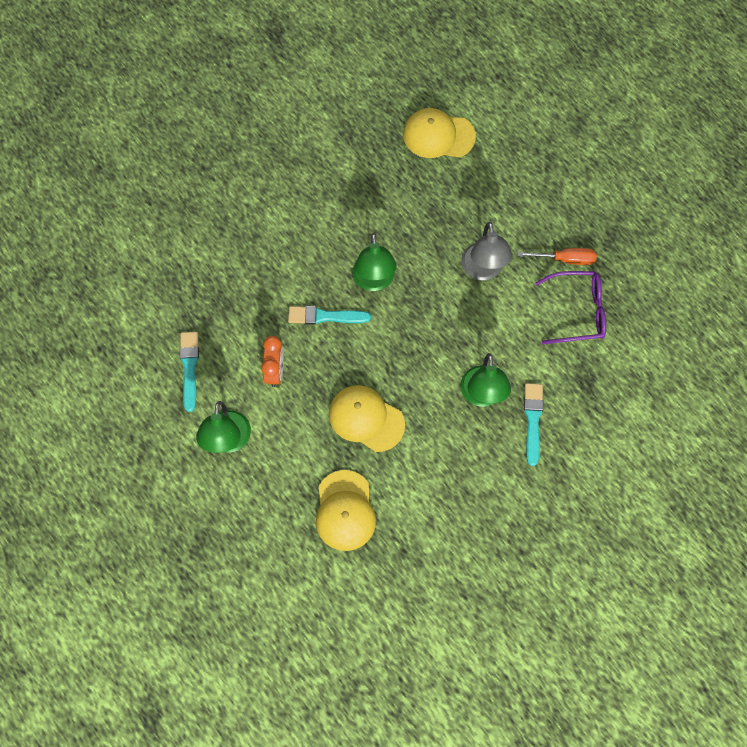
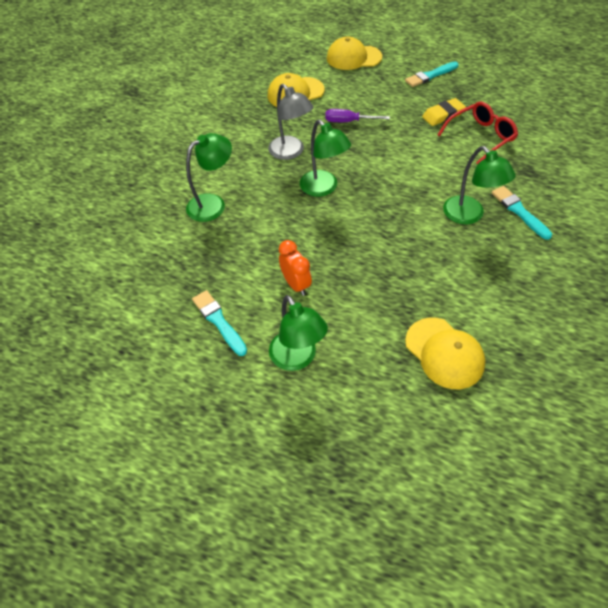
camera: 30 degrees left, 15 degrees down
(262, 237) = (213, 204): none -> green lamp
(325, 316) = (305, 227): turquoise brush -> turquoise brush (430, 75)
(366, 419) = (399, 277): yellow cap -> yellow cap (353, 57)
(462, 209) = (348, 121): none -> purple screwdriver
(483, 270) = (395, 146): grey lamp -> grey lamp (291, 152)
(565, 259) = (443, 115): orange screwdriver -> yellow eraser
(578, 311) = (480, 137): purple glasses -> red glasses

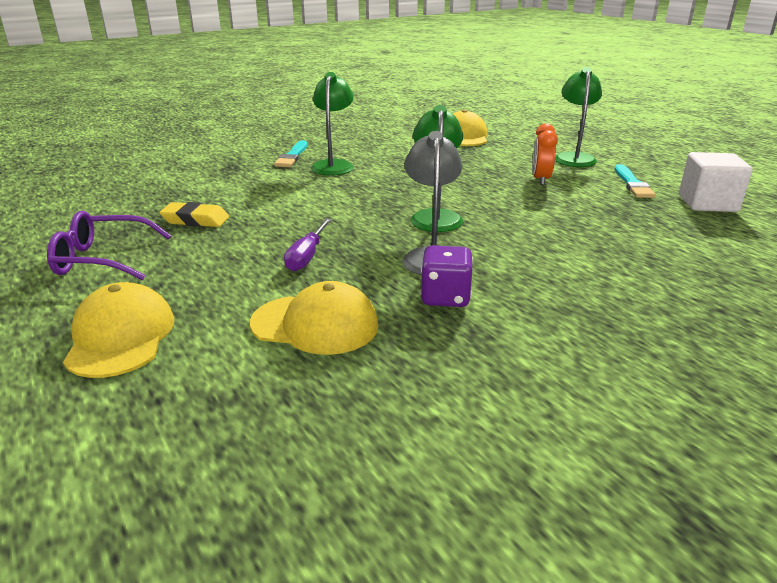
camera: 145 degrees left, 25 degrees down
(149, 315) = (707, 203): none -> white cube
(213, 204) = (589, 248): green lamp -> none
(259, 130) = (445, 297): none -> purple dice
(348, 121) = (307, 256): purple screwdriver -> purple screwdriver turned 60 degrees clockwise
(353, 57) = (120, 337): yellow cap -> yellow cap turned 135 degrees counterclockwise
(430, 75) = (102, 259): turquoise brush -> purple glasses
(480, 137) = (208, 194): red glasses -> none

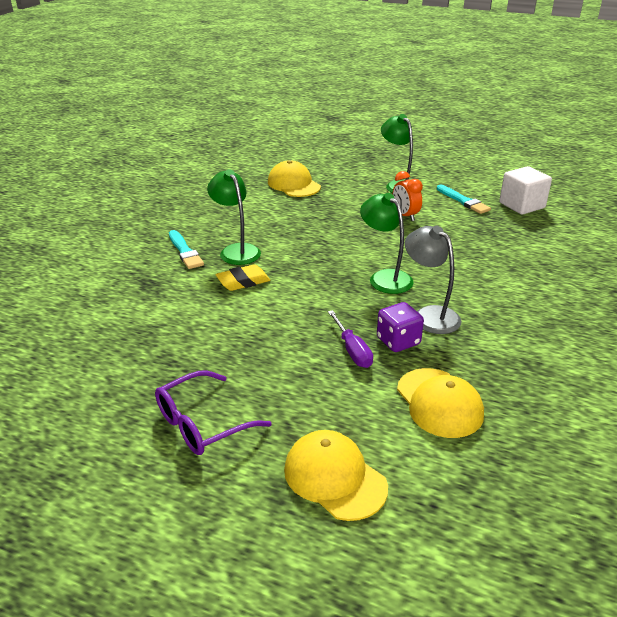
camera: 35 degrees left, 5 degrees up
(195, 220) = (213, 352): yellow eraser -> yellow eraser (243, 281)
(315, 324) = (439, 403): yellow cap -> yellow cap turned 90 degrees clockwise
(445, 297) = (481, 345): purple dice -> purple dice (398, 341)

